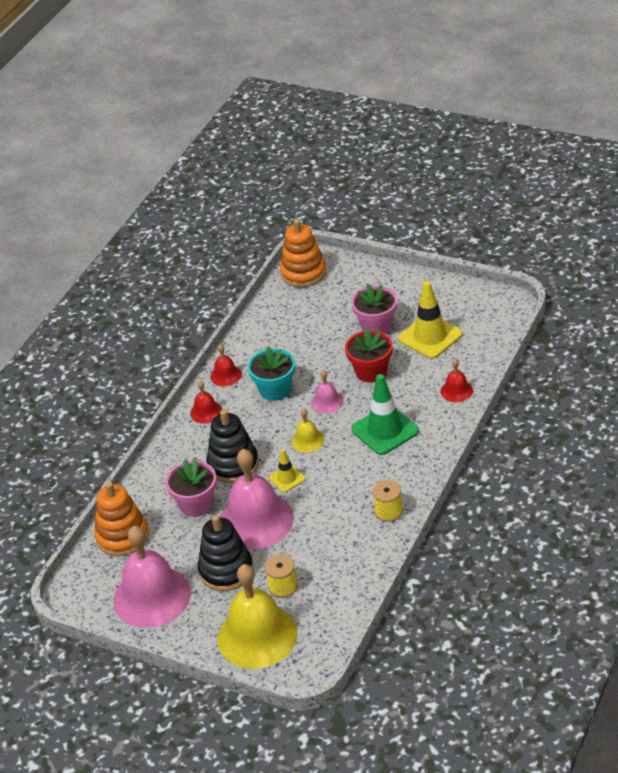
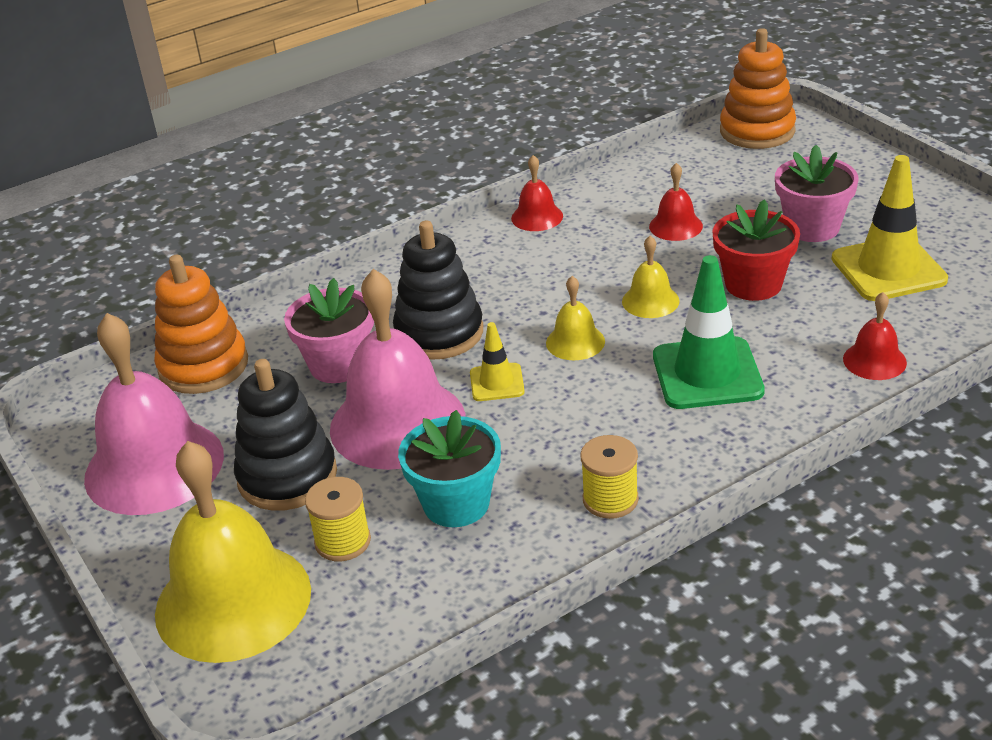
camera: 30 degrees right, 5 degrees down
(206, 412) = (467, 252): red bell -> red bell (675, 226)
(275, 389) = (588, 258): turquoise flower pot -> turquoise flower pot (456, 504)
(327, 402) = (650, 301): pink bell -> yellow bell

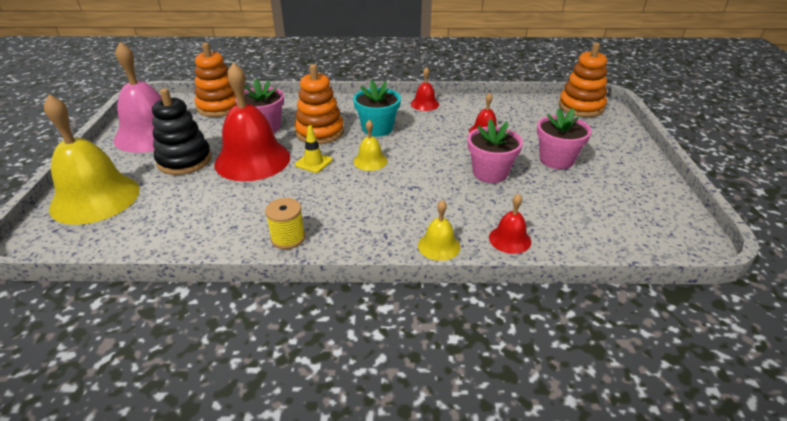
camera: 30 degrees right, 0 degrees up
(343, 541) = (164, 196): yellow spool -> none
(397, 423) = (252, 160): pink bell -> red bell
(439, 333) = (319, 132): black stacking toy -> orange stacking toy
(456, 504) = (225, 204): turquoise flower pot -> turquoise flower pot (377, 128)
(650, 301) = (428, 158): yellow bell -> yellow bell (439, 246)
(707, 374) = (412, 203): green traffic cone -> none
(753, 284) = (490, 173): red flower pot -> pink flower pot
(888, 269) = (576, 197): yellow traffic cone -> none

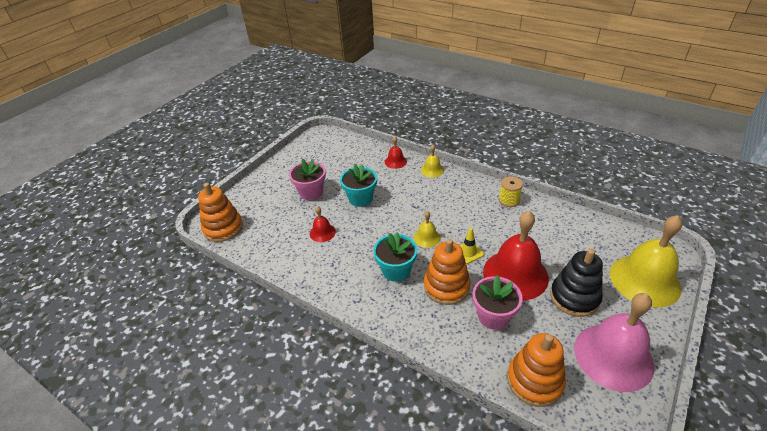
camera: 145 degrees left, 5 degrees up
(424, 104) = (329, 286): red bell -> none
(490, 173) = (360, 198): pink flower pot -> turquoise flower pot

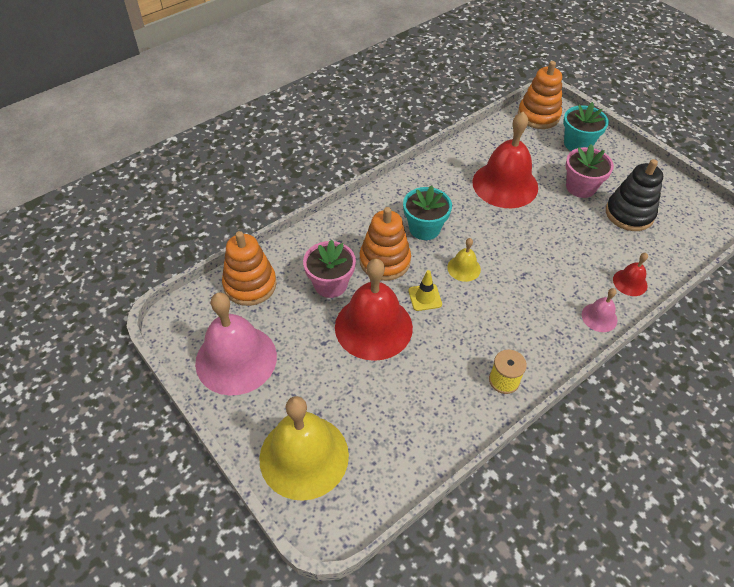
camera: 105 degrees right, 10 degrees up
(322, 232) = (505, 184): red bell -> red bell, size x2.18
(360, 198) = (555, 227): turquoise flower pot -> turquoise flower pot (577, 144)
(432, 170) = (599, 317): yellow bell -> pink bell
(574, 297) = (317, 366): black stacking toy -> black stacking toy (629, 214)

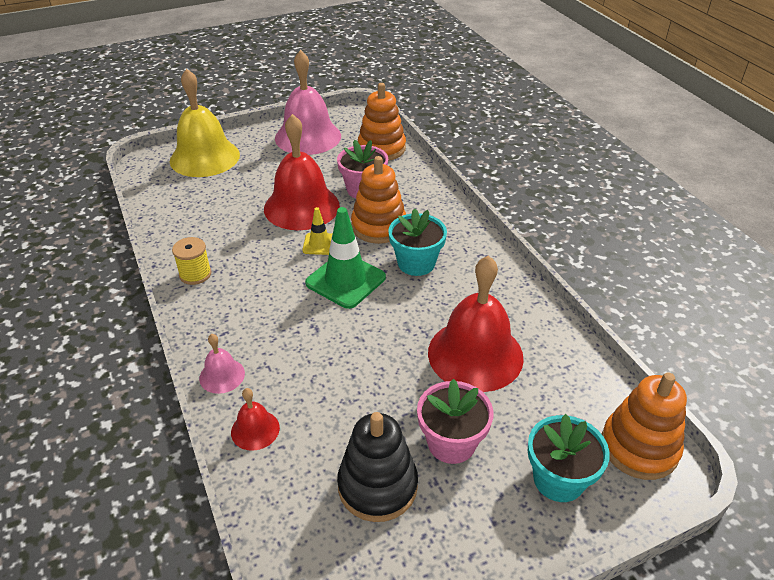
camera: 105 degrees right, 10 degrees down
(464, 268) = (345, 280): yellow bell -> green traffic cone

